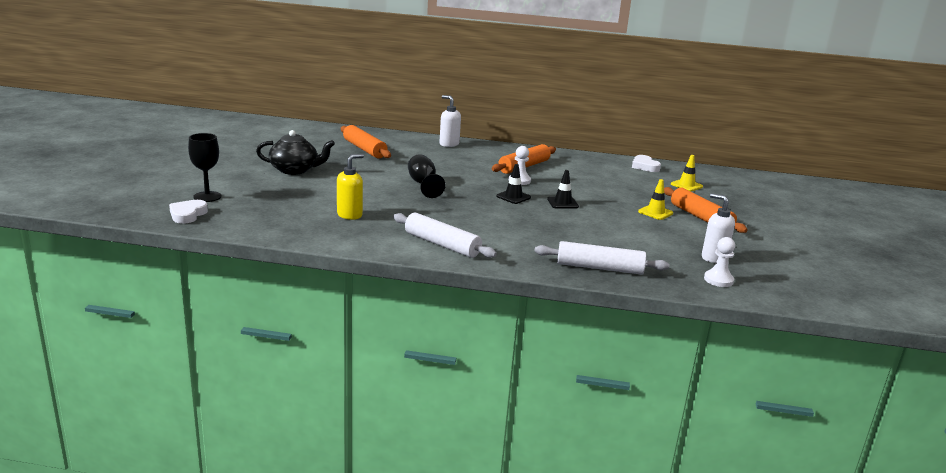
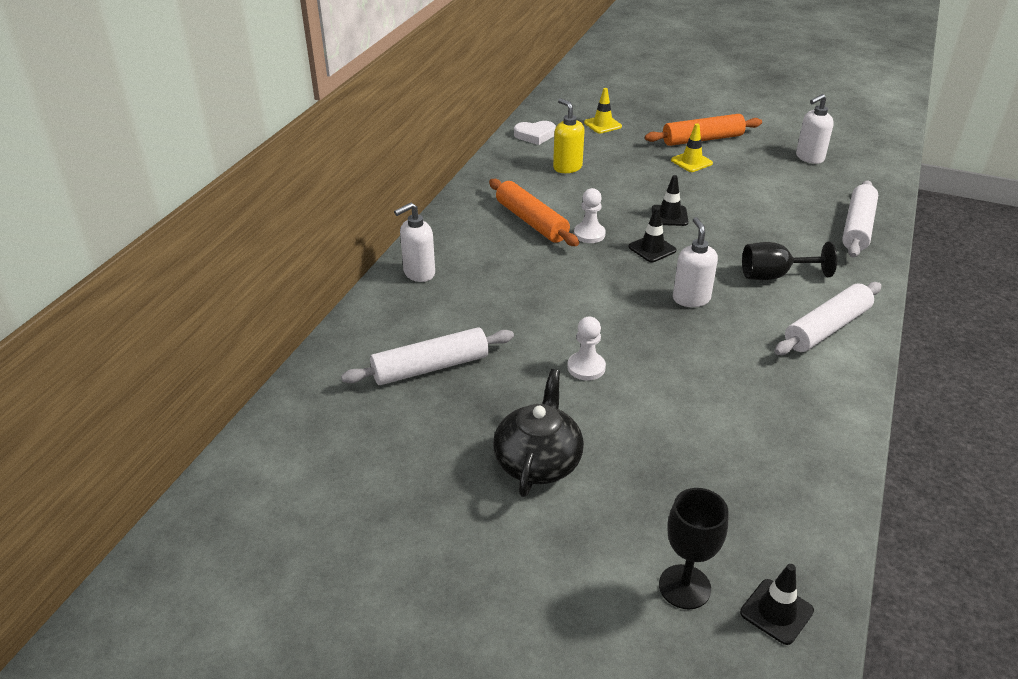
camera: 75 degrees left, 15 degrees up
(187, 214) = (776, 612): white heart -> black traffic cone
(350, 215) = (742, 404): yellow soap dispenser -> yellow soap dispenser (567, 167)
(364, 149) = (430, 367): orange rolling pin -> white rolling pin
(423, 184) = (607, 320): black goblet -> black goblet (774, 276)
(458, 206) = (691, 299): none -> white soap dispenser
(718, 280) = (862, 168): white pawn -> white pawn (586, 367)

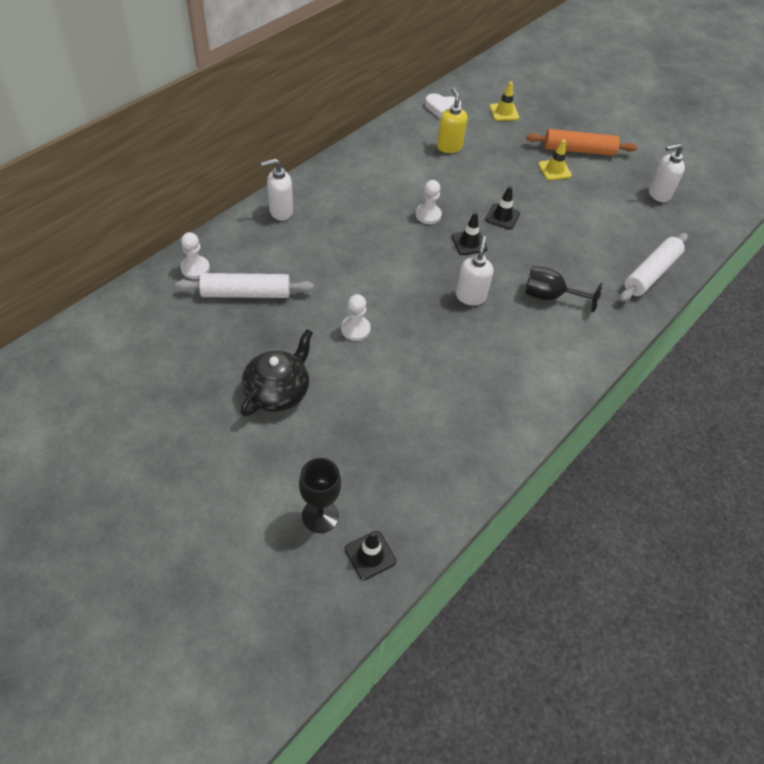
camera: 15 degrees right, 15 degrees up
(350, 358) = (195, 268): none -> white pawn
(531, 221) = (390, 190): orange rolling pin -> none
(826, 328) = (559, 355): white rolling pin -> none

